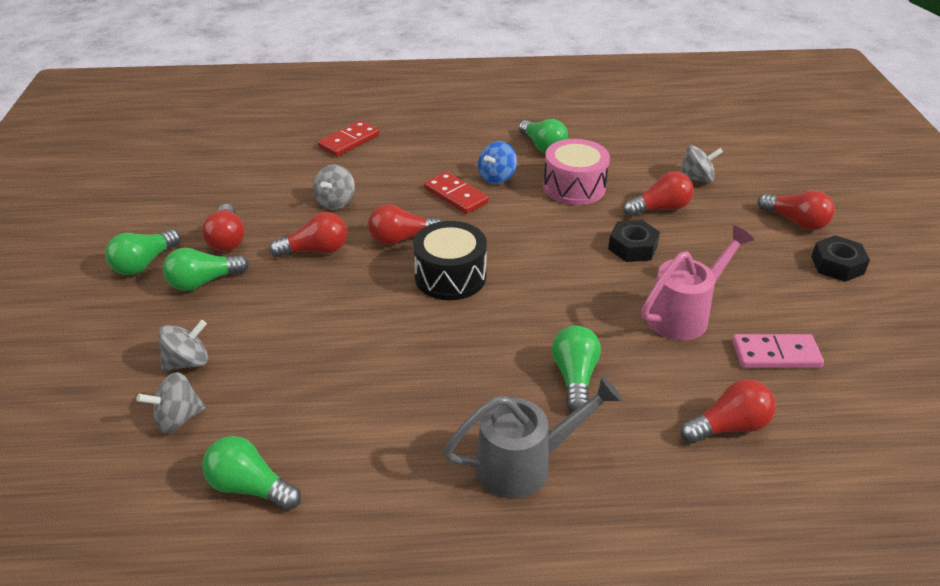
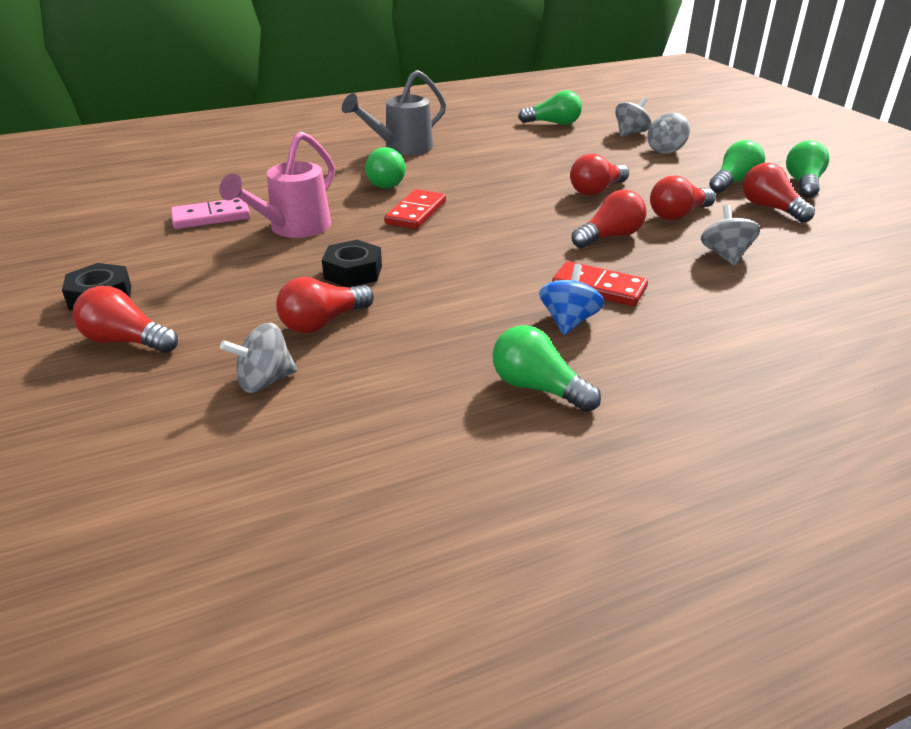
camera: 160 degrees right, 5 degrees down
(349, 141) = (833, 332): red domino -> red domino (416, 213)
(450, 276) = (530, 218): black drum -> none
(574, 187) = (452, 329): pink drum -> none
(728, 426) = (263, 178): red light bulb -> red light bulb (596, 190)

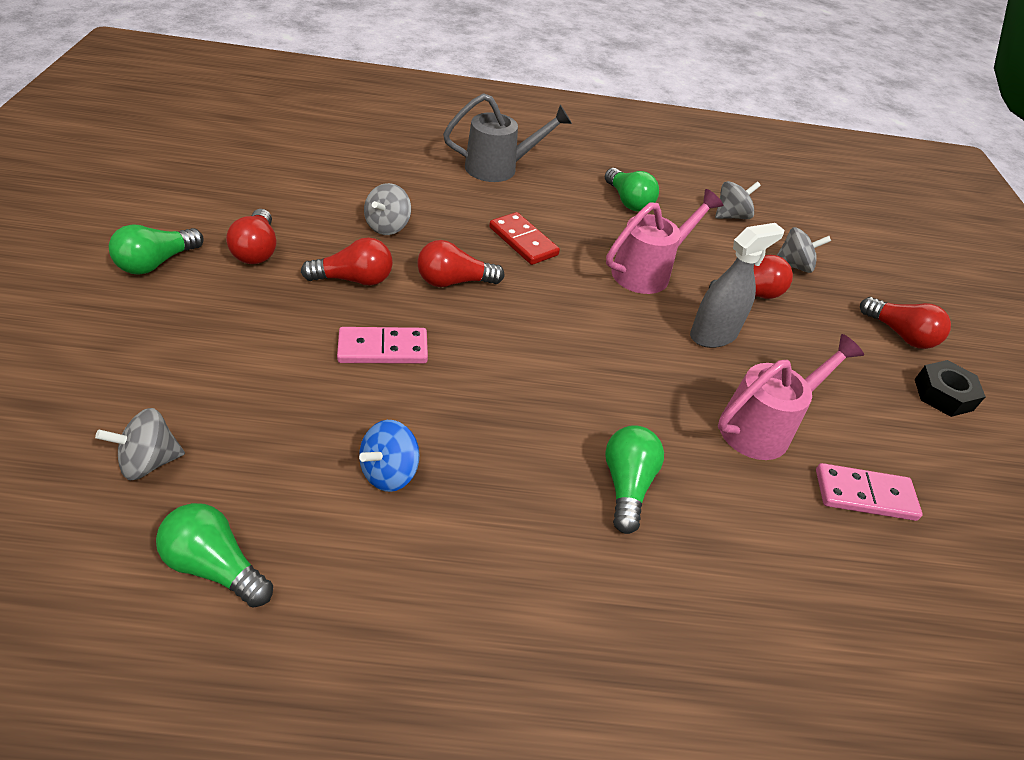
camera: 160 degrees left, 10 degrees up
(353, 272) = (713, 335): black nut -> grey spray bottle
(402, 148) = (551, 590): grey watering can -> grey watering can (499, 168)
(416, 213) = (616, 397): red domino -> none
(449, 305) = (648, 271): none -> pink watering can
(568, 321) = (572, 228): blue spinning top -> blue spinning top (389, 472)
(596, 190) = (383, 349): red light bulb -> pink domino
(665, 150) = (178, 392): grey spinning top -> grey spinning top (731, 216)
(733, 182) = (219, 296): green light bulb -> none

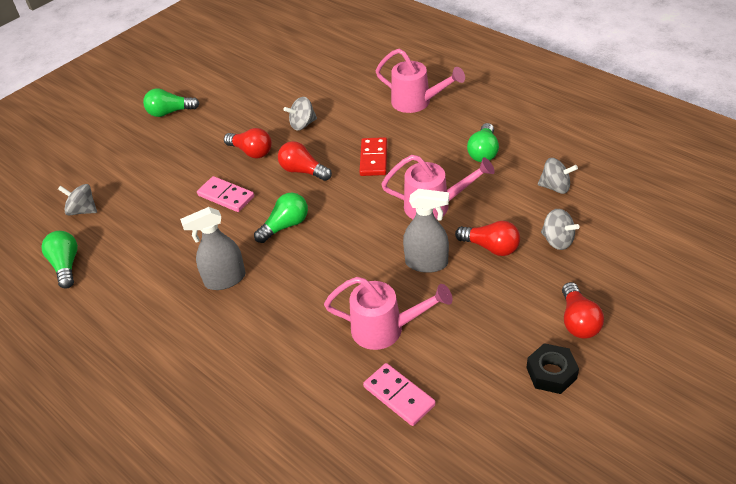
camera: 50 degrees right, 0 degrees up
(257, 250) = (221, 119): red light bulb -> none
(389, 472) = (166, 259): blue spinning top -> none
(499, 168) = (417, 102): grey watering can -> pink watering can
(511, 460) = (225, 279): none -> grey spray bottle
(626, 485) = (267, 320): green light bulb -> green light bulb (285, 226)

